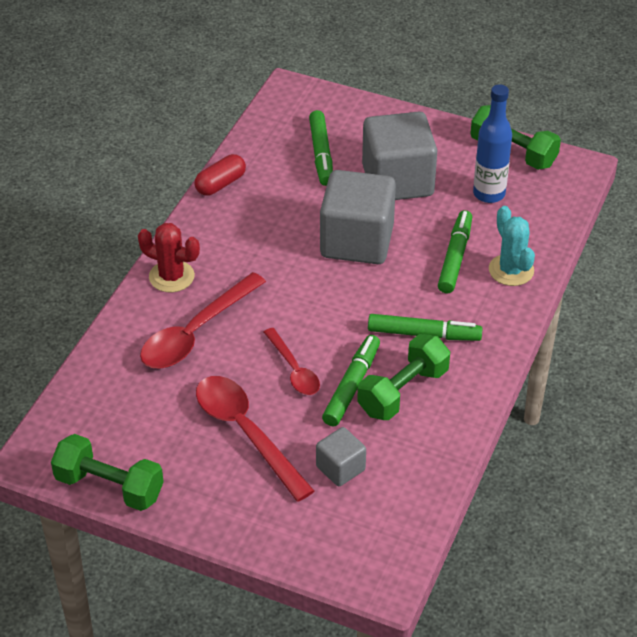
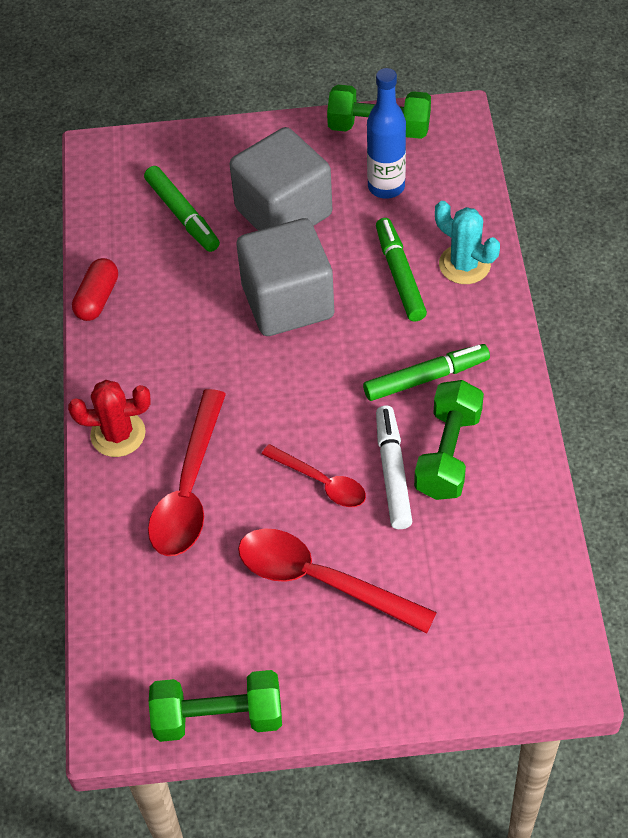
camera: 25 degrees left, 10 degrees up
(340, 468) = (443, 572): grey cube -> none
(351, 386) = (392, 472): green marker -> white marker

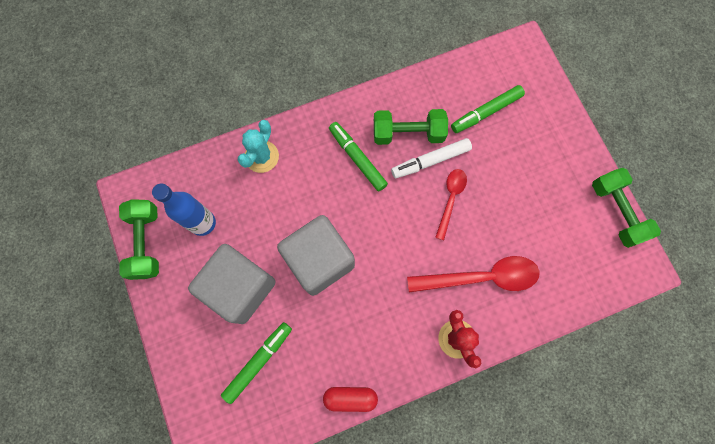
camera: 110 degrees left, 20 degrees up
(321, 580) = (514, 181): red spoon -> none
(399, 275) = (280, 194): green marker -> green marker (486, 112)

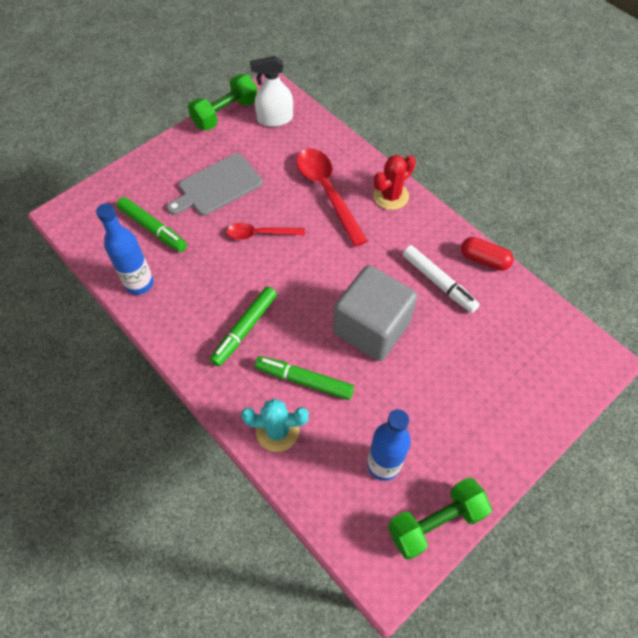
camera: 110 degrees left, 15 degrees down
(240, 287) = (435, 393): grey cube -> none
(258, 361) = (496, 347): green marker -> green marker (304, 380)
(350, 397) = (484, 260): red capsule -> red capsule turned 45 degrees counterclockwise
(408, 133) = (199, 290): green dumbbell -> none
(430, 161) = (224, 261): white marker -> white marker (438, 282)
(431, 90) = (139, 283): none -> blue bottle
(519, 178) = (217, 186): none -> grey cutting board
(596, 259) = (275, 119): none -> white spray bottle

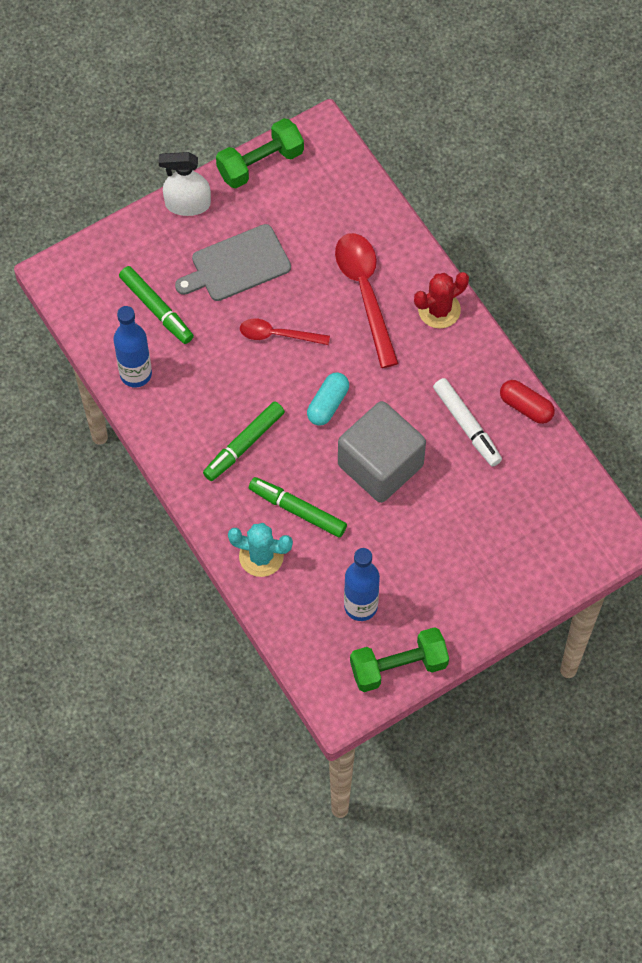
camera: 10 degrees right, 5 degrees up
(275, 119) = (320, 180): white spray bottle -> white spray bottle (187, 204)
(314, 283) = (328, 404): none -> turquoise capsule

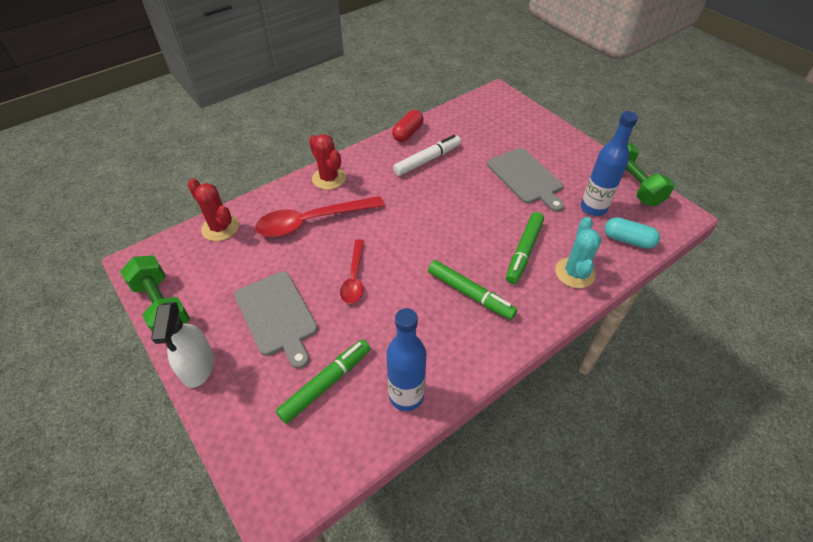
camera: 95 degrees left, 15 degrees down
(328, 404) = (420, 238): turquoise capsule -> turquoise capsule (628, 240)
(363, 201) = (220, 228): none -> red cactus
(380, 465) = (470, 204): grey cube -> none
(423, 539) = (526, 178): none -> grey cutting board

